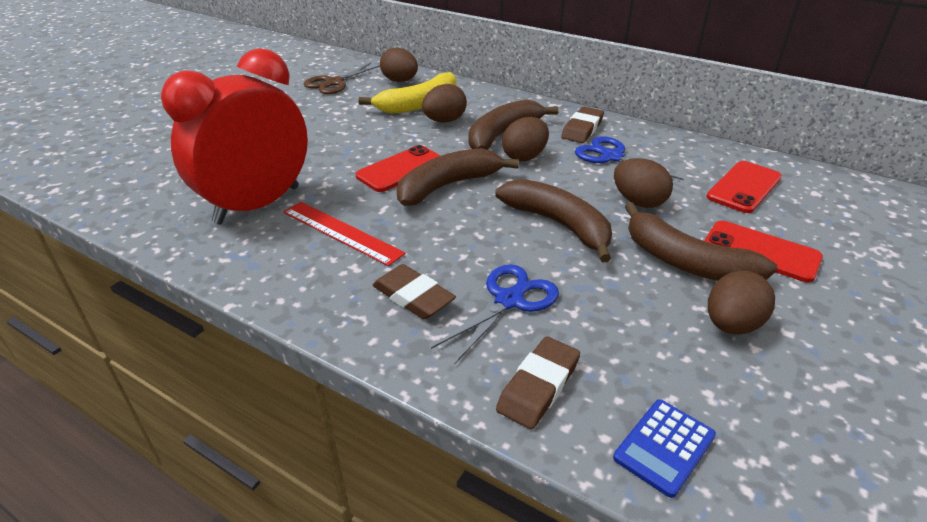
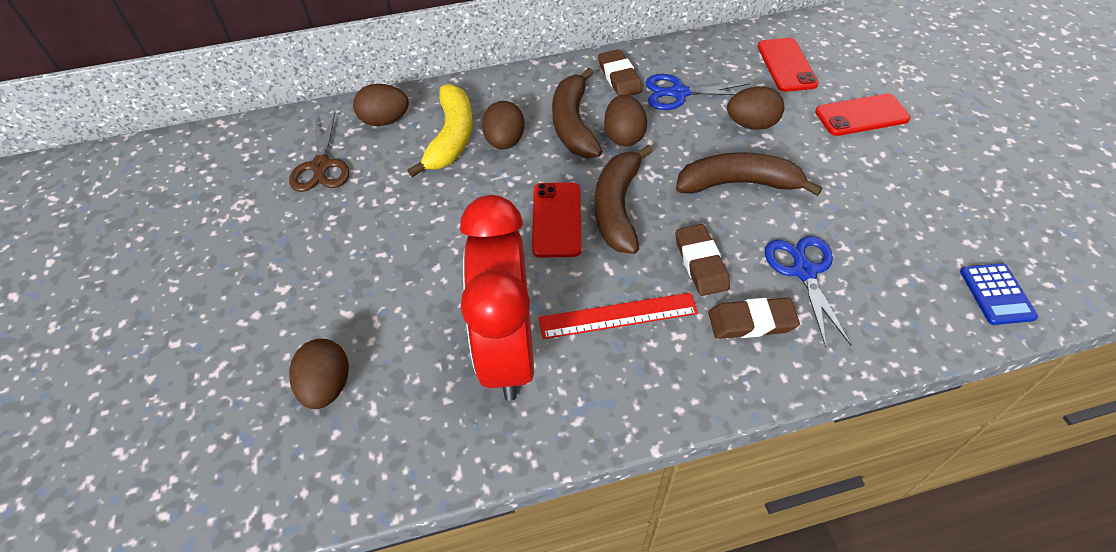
camera: 45 degrees left, 15 degrees up
(538, 386) = (904, 316): brown eraser -> brown eraser (701, 263)
(686, 262) = (841, 156): brown banana -> none
(731, 325) = (918, 185): brown egg -> brown egg (327, 386)

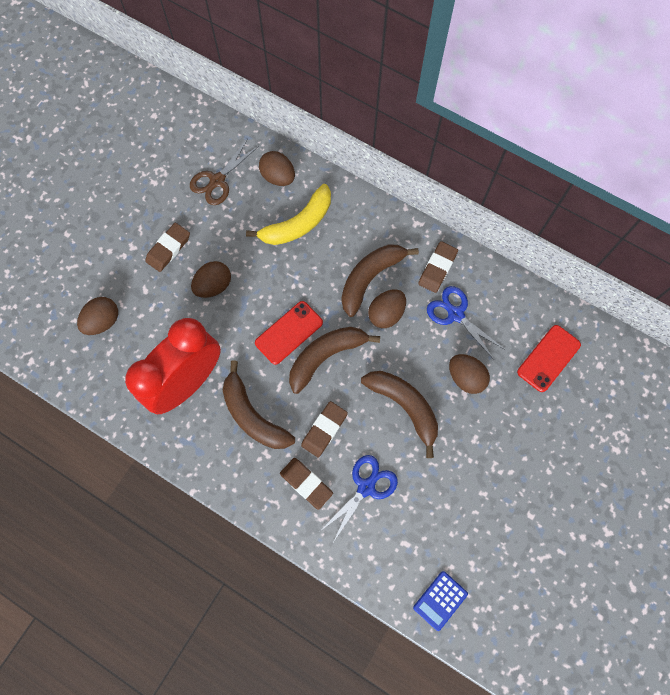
camera: 45 degrees right, 20 degrees up
(332, 257) = (168, 249): none -> brown eraser
(505, 142) = (321, 254): brown egg -> brown egg (213, 286)
(618, 316) = (253, 415): red ruler -> brown banana
(861, 115) = (538, 437): red phone -> none

